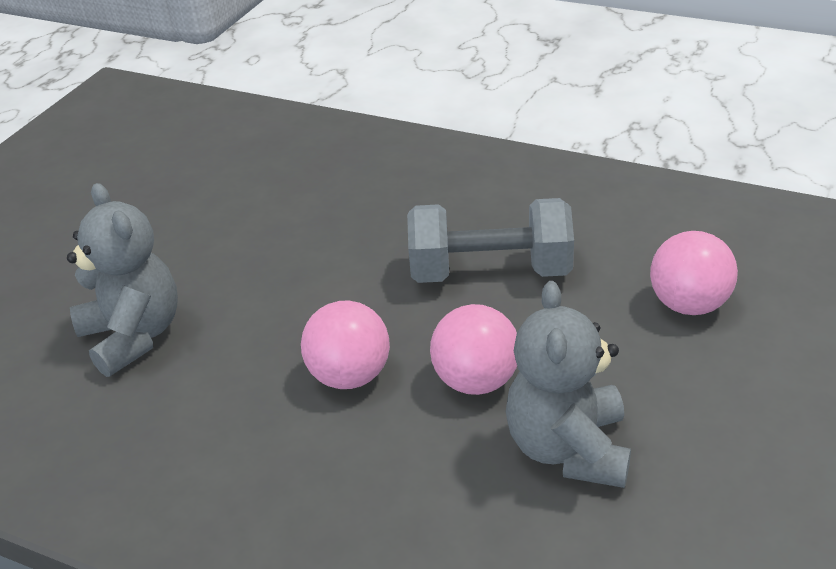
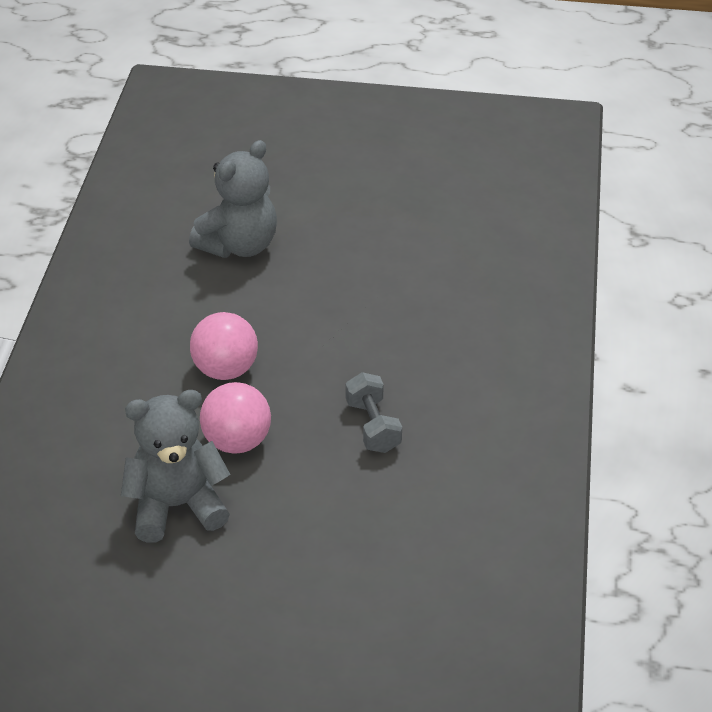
camera: 70 degrees right, 5 degrees up
(490, 272) = (373, 426): grey dumbbell -> grey dumbbell, size x0.57
(688, 304) = (367, 565): pink ball -> none

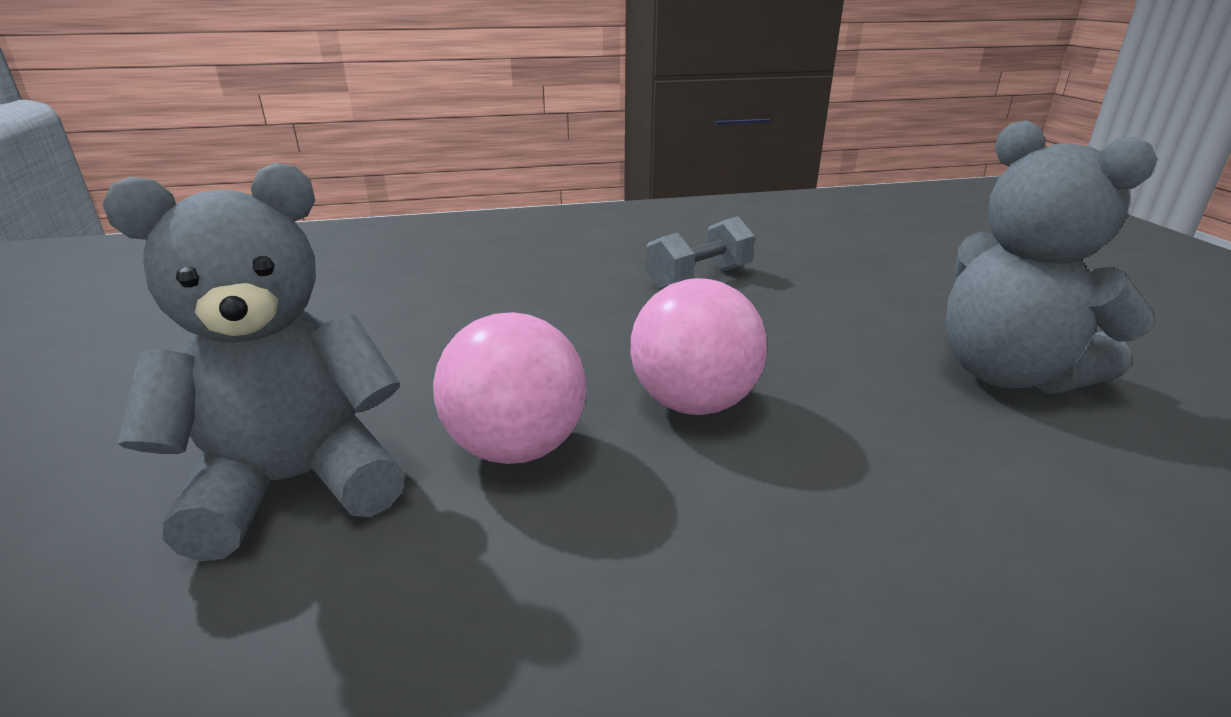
camera: 110 degrees left, 15 degrees down
(237, 441) = (831, 356): pink ball -> pink ball (516, 448)
(239, 245) = (295, 483): grey teddy bear -> grey teddy bear turned 45 degrees counterclockwise

